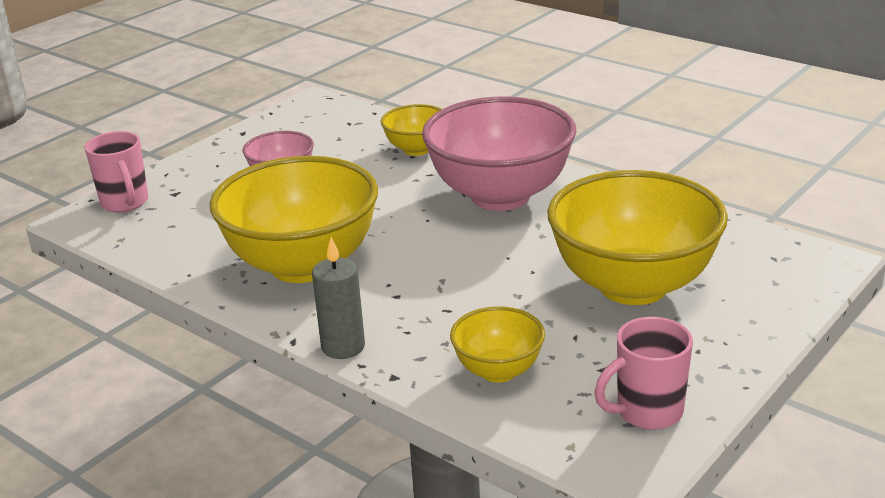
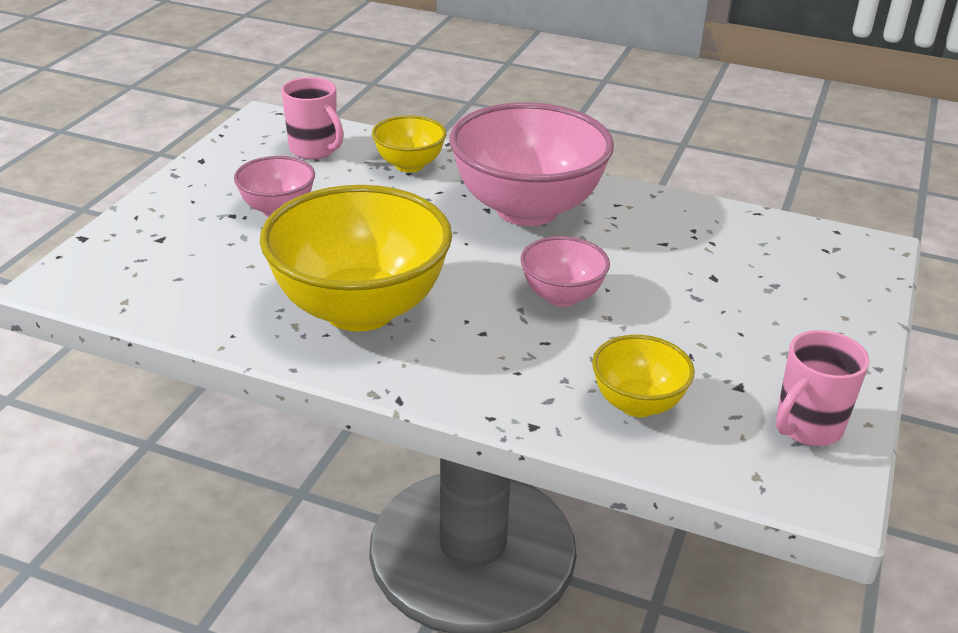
camera: 20 degrees left, 5 degrees up
(125, 203) = (105, 256): pink mug -> pink mug (314, 150)
(343, 347) = (459, 399): grey candle -> none
(486, 273) = (562, 296): none -> pink bowl
(633, 286) = (714, 293): yellow bowl -> none

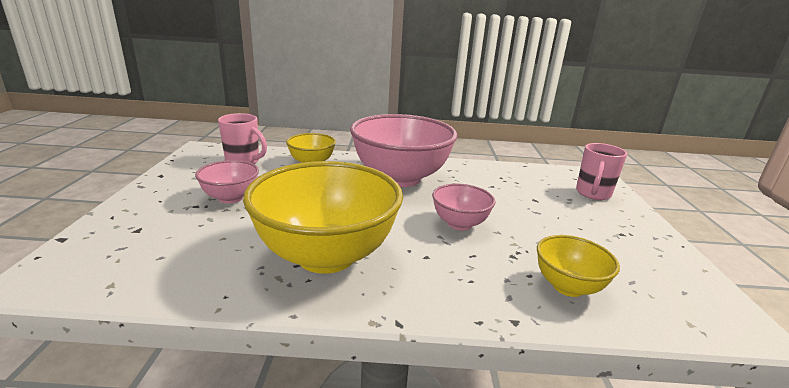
camera: 20 degrees left, 10 degrees down
(807, 427) = (678, 280): pink mug -> pink mug (593, 194)

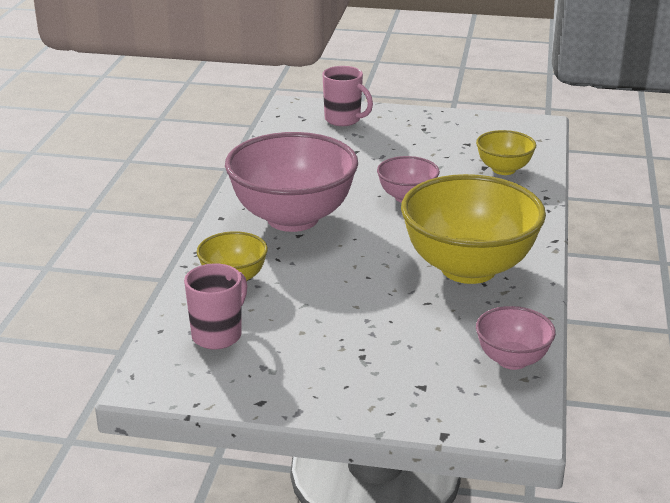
camera: 80 degrees left, 5 degrees up
(231, 198) = (342, 333): pink bowl -> pink bowl (512, 360)

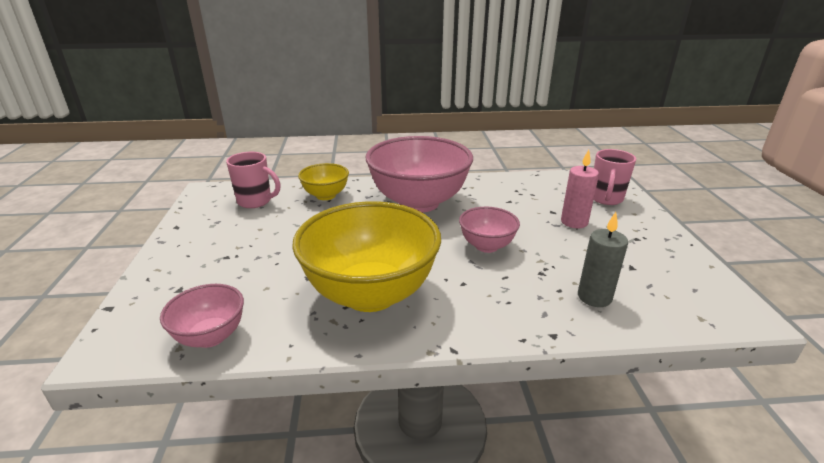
camera: 75 degrees right, 0 degrees up
(382, 146) = (574, 222): none -> pink candle
(503, 169) = (594, 297): yellow bowl -> grey candle

